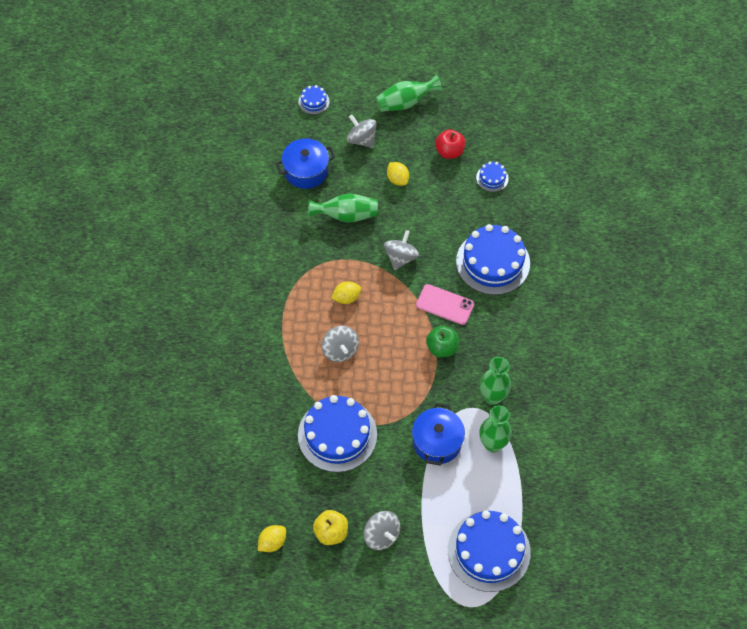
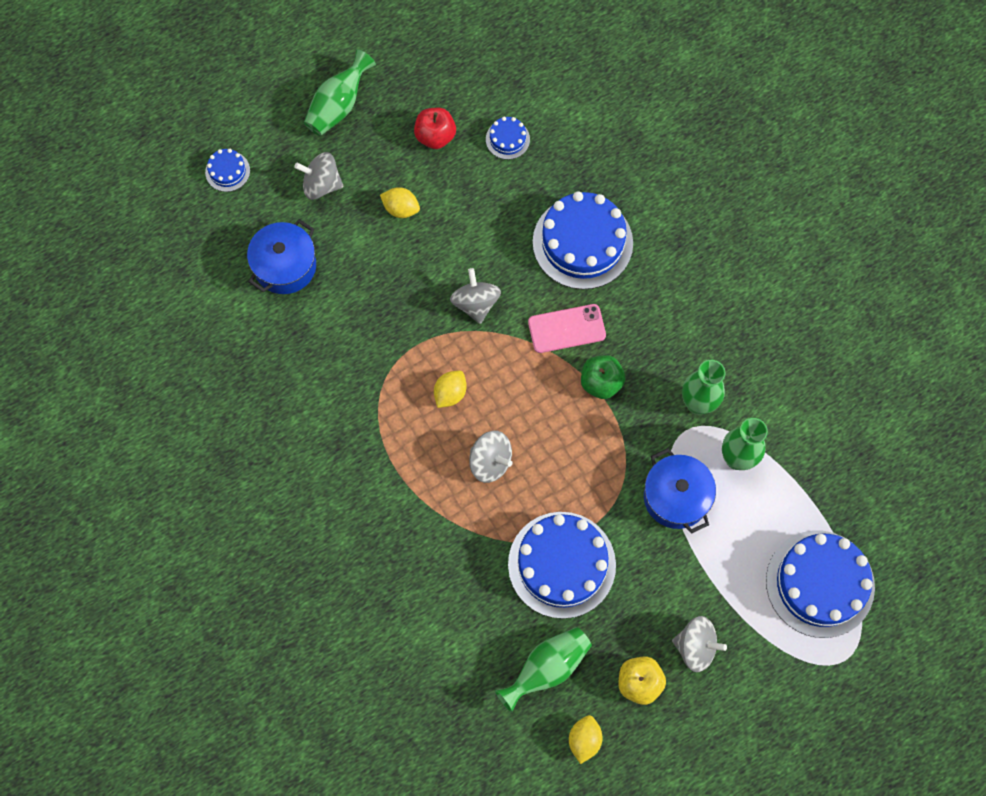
camera: 35 degrees left, 10 degrees up
(346, 215) = (374, 292): green vase -> green vase (547, 668)

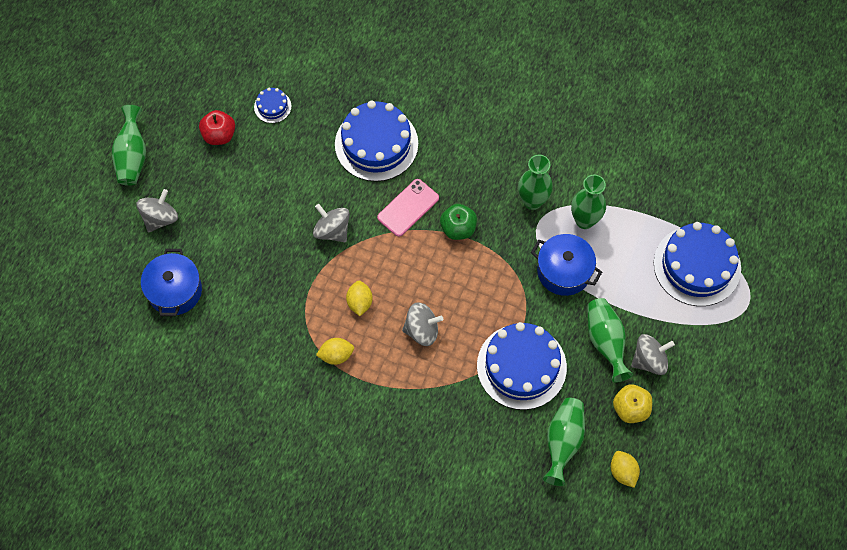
camera: 35 degrees left, 5 degrees down
(227, 171) = (82, 251): blue cake -> none
(321, 185) = (160, 218): grey spinning top -> grey spinning top turned 150 degrees clockwise
(401, 209) = (231, 199): yellow lemon -> yellow lemon (336, 355)
(665, 598) = (605, 342): none -> green vase

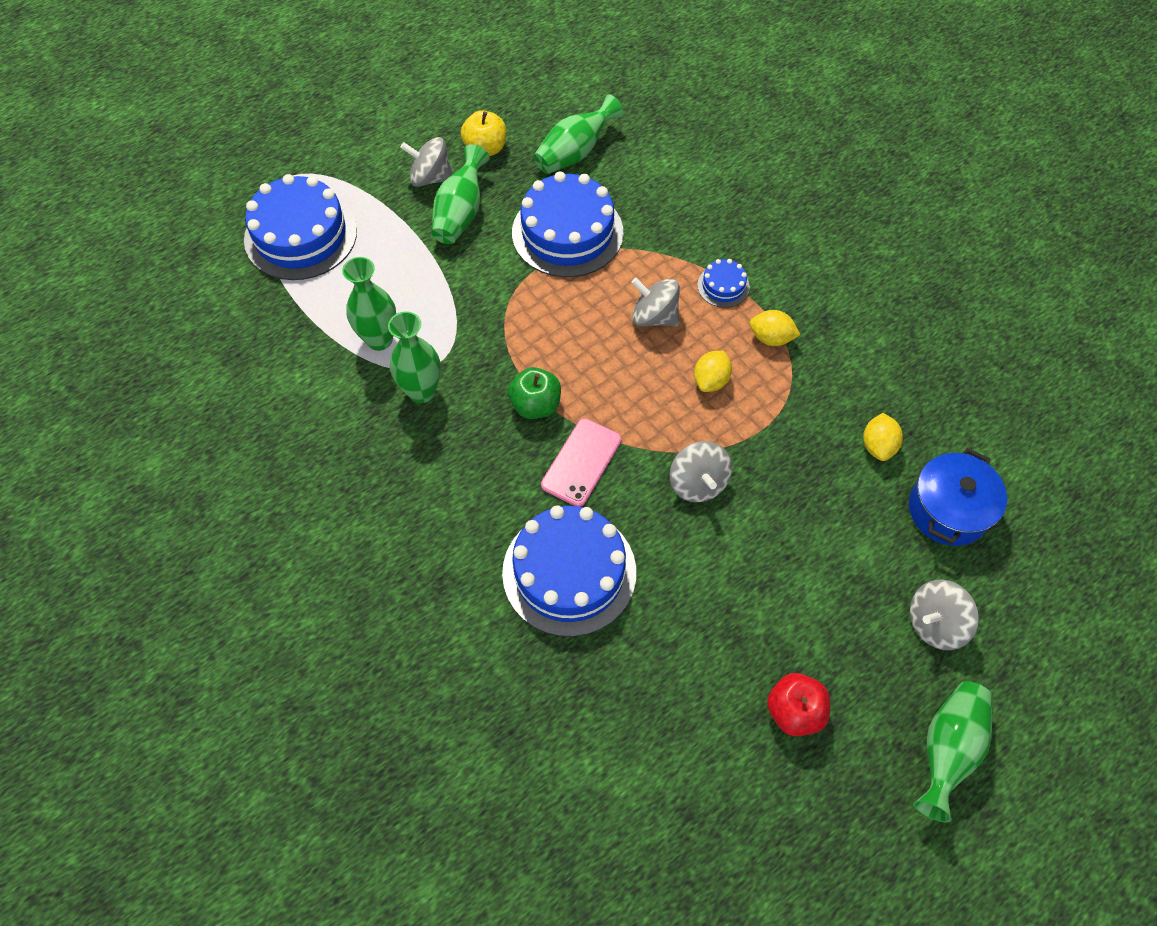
camera: 150 degrees left, 5 degrees down
(272, 106) = (689, 716): blue cake -> blue cake (723, 286)
(408, 208) = (581, 462): pink phone -> pink phone turned 45 degrees counterclockwise
(564, 271) = (448, 299): blue pot -> none
(623, 472) = (535, 107): yellow lemon -> yellow lemon (878, 446)

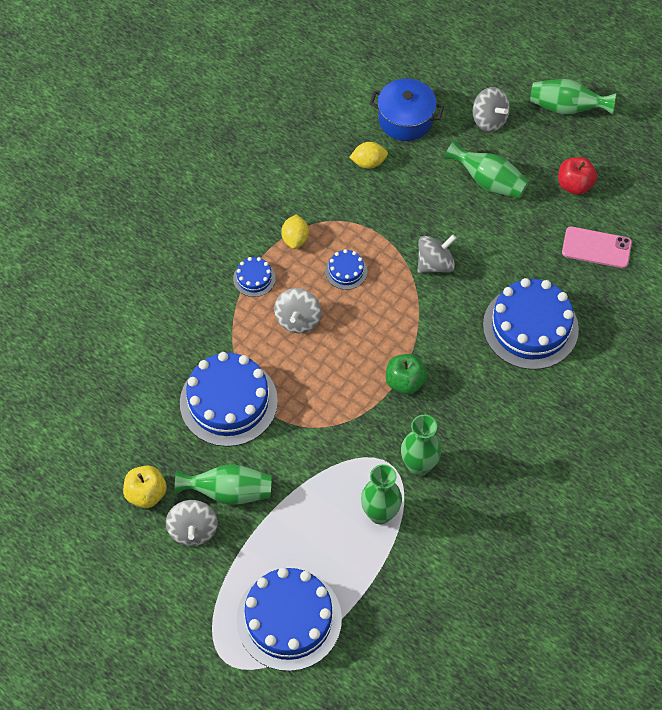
camera: 105 degrees left, 0 degrees up
(575, 153) = (134, 418): green vase -> green vase (488, 181)
(581, 462) = (443, 340): pink phone -> pink phone (596, 248)
(711, 381) = (346, 271): yellow lemon -> blue cake

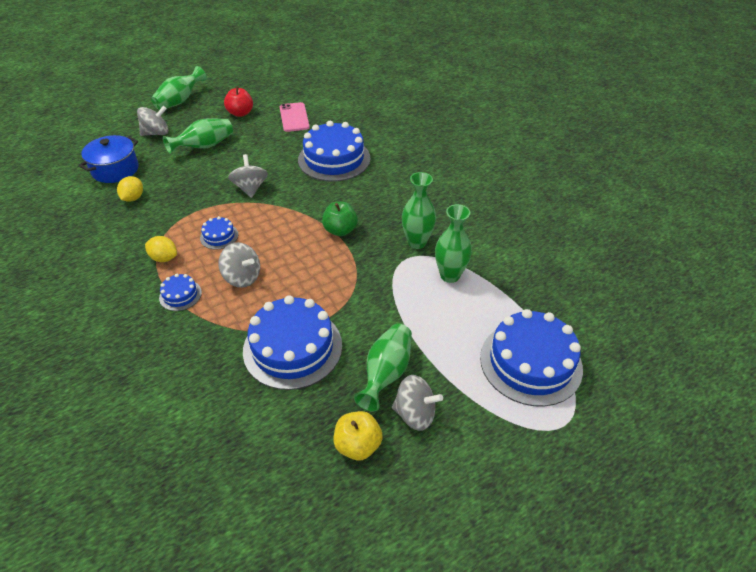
camera: 70 degrees left, 15 degrees down
(596, 248) = (294, 117): pink phone -> pink phone turned 45 degrees counterclockwise

